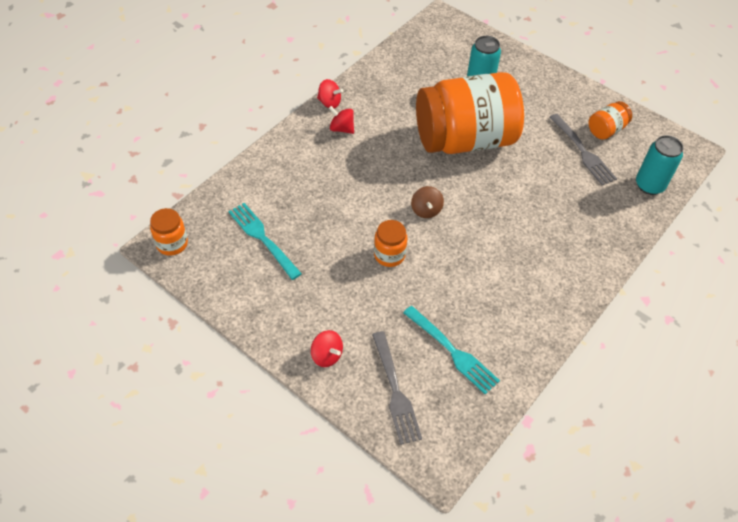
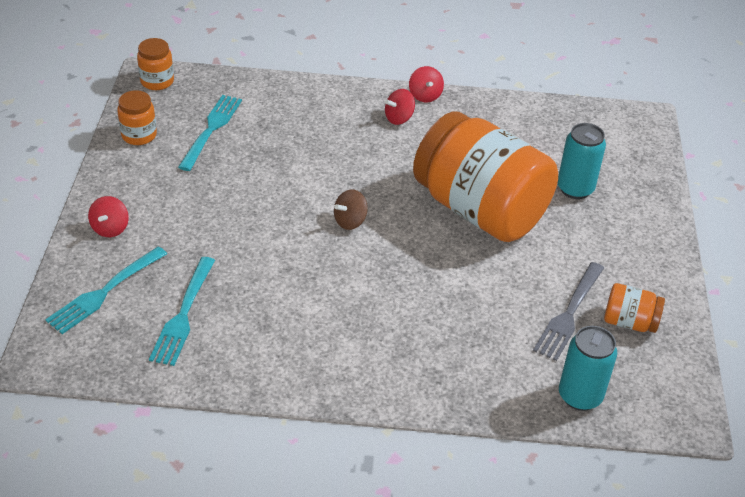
camera: 55 degrees right, 10 degrees down
(341, 128) = (399, 118): red spinning top -> red spinning top turned 120 degrees counterclockwise
(389, 255) = (266, 219): orange jar -> orange jar (139, 135)
(395, 391) = (104, 292): grey fork -> turquoise fork

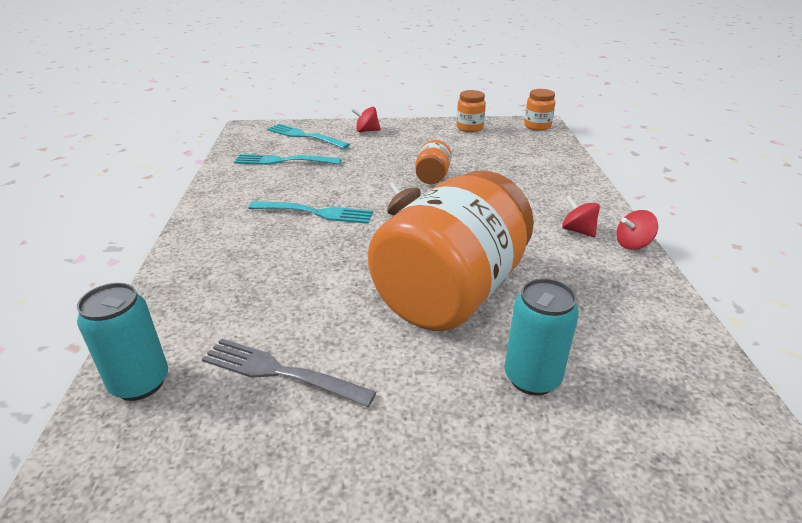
camera: 85 degrees right, 10 degrees down
(211, 129) = (493, 149): turquoise fork -> turquoise fork (315, 213)
(629, 322) = (262, 439): orange jar -> orange jar (432, 177)

